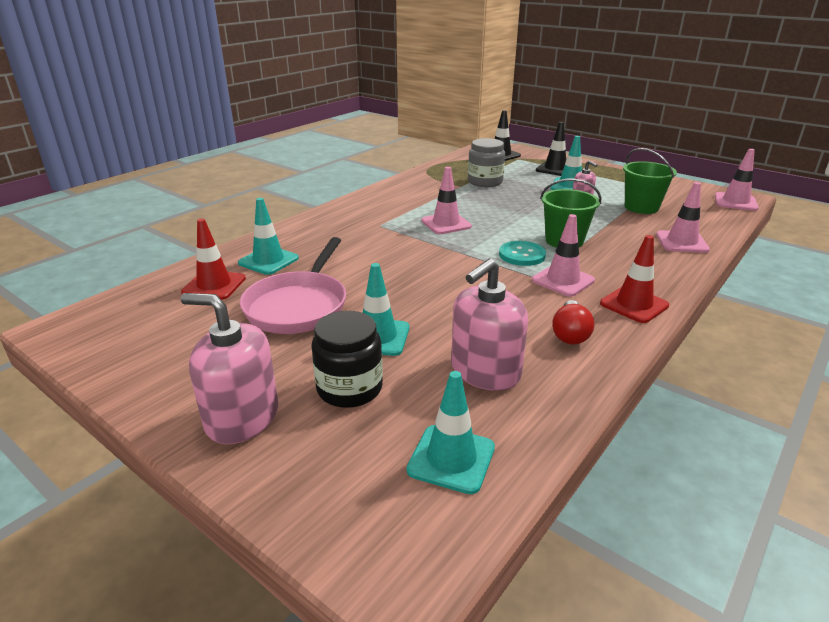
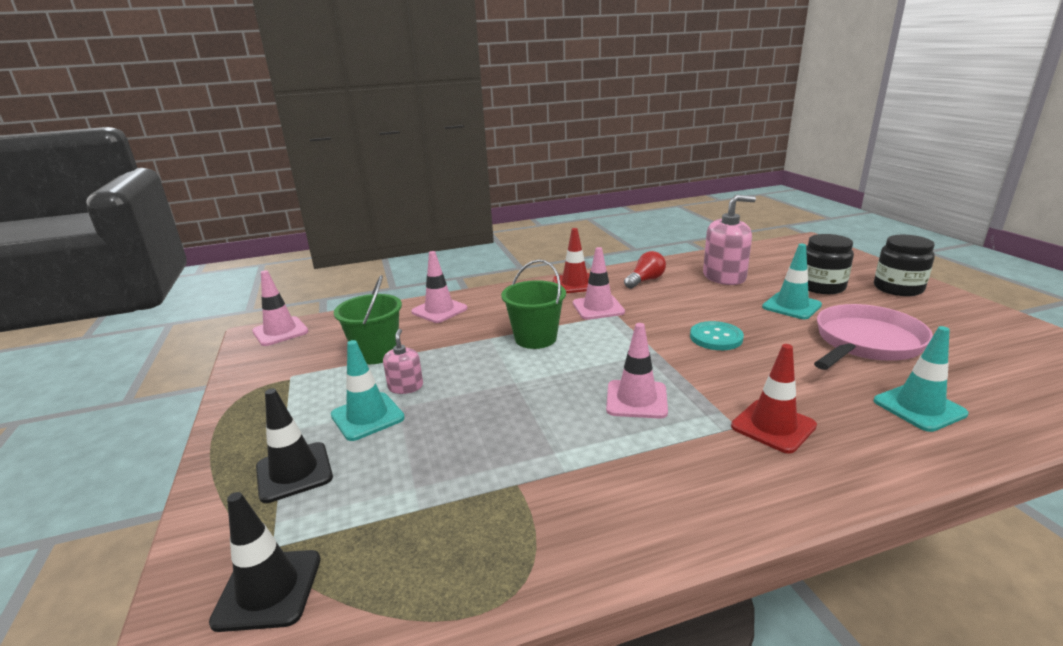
camera: 145 degrees left, 5 degrees down
(214, 285) = (984, 389): red traffic cone -> red traffic cone (773, 426)
(242, 418) = (898, 288): pink soap dispenser -> black jar
(451, 459) = (770, 257): turquoise traffic cone -> none
(485, 182) = (463, 480): grey jar -> none
(522, 255) = (600, 336): turquoise button -> turquoise button (716, 337)

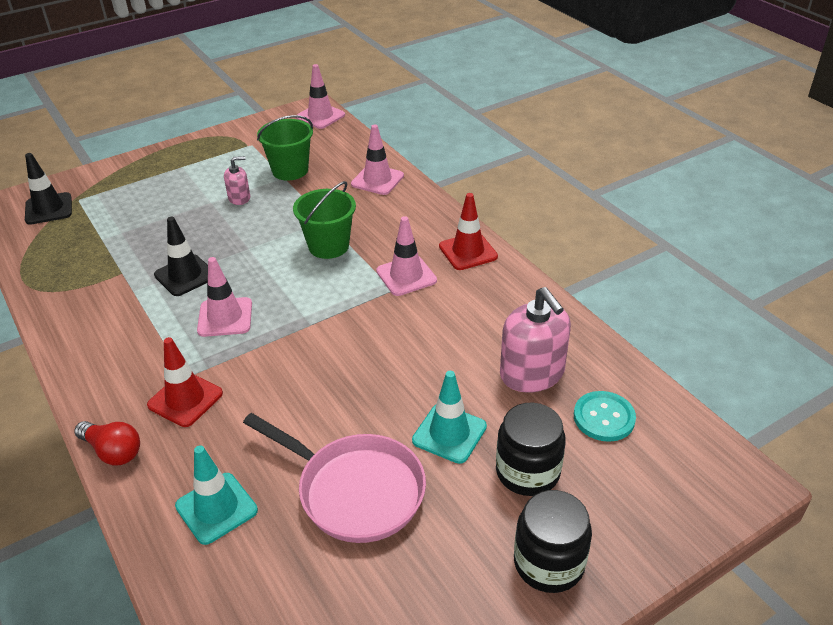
camera: 75 degrees right, 15 degrees up
(294, 472) = (140, 185): black traffic cone -> black traffic cone (185, 275)
(367, 416) = (199, 193): turquoise traffic cone -> none
(645, 280) = (496, 304): red light bulb -> red light bulb (113, 451)
(716, 337) = (349, 365): turquoise button -> turquoise button (604, 418)

